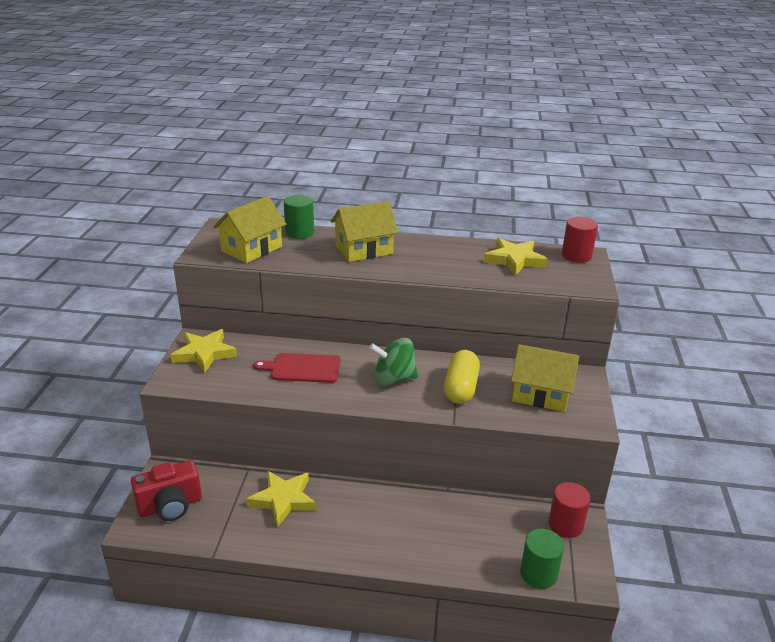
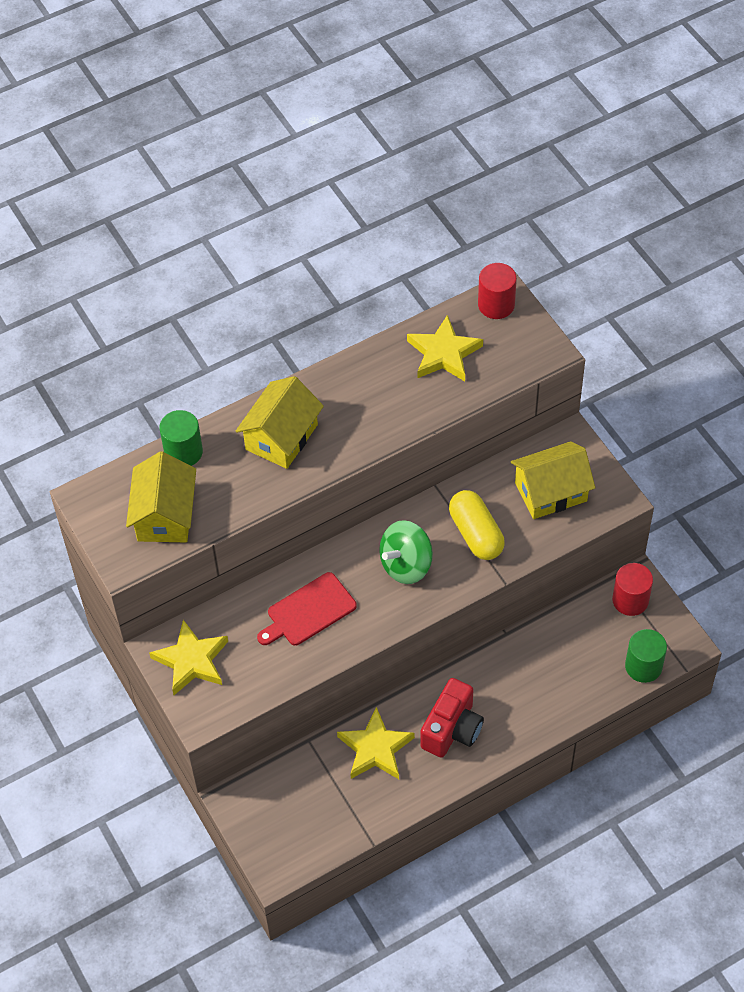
camera: 35 degrees left, 25 degrees up
(170, 506) = (283, 829): red camera -> red camera (452, 729)

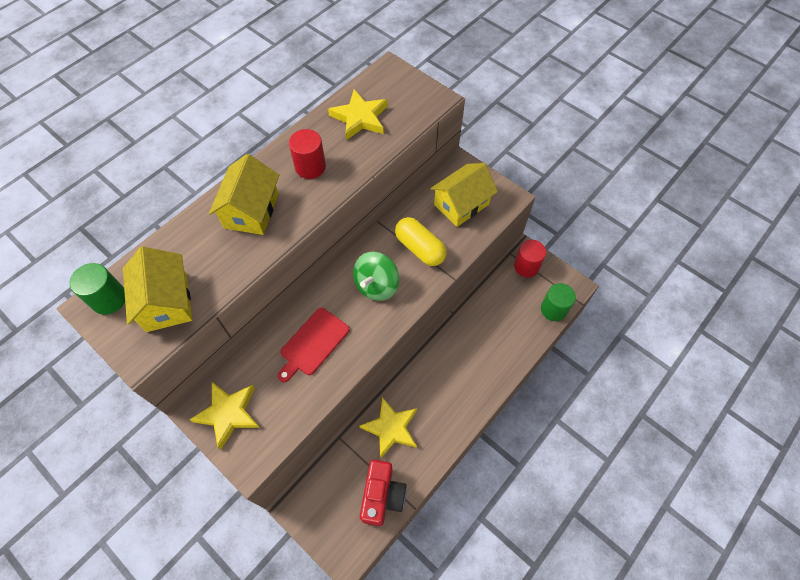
camera: 20 degrees left, 5 degrees up
(183, 452) = (171, 243): green cylinder -> green cylinder (109, 299)
(452, 729) = (441, 395): red camera -> red camera (382, 496)
(496, 305) = (386, 76): red cylinder -> red cylinder (310, 167)

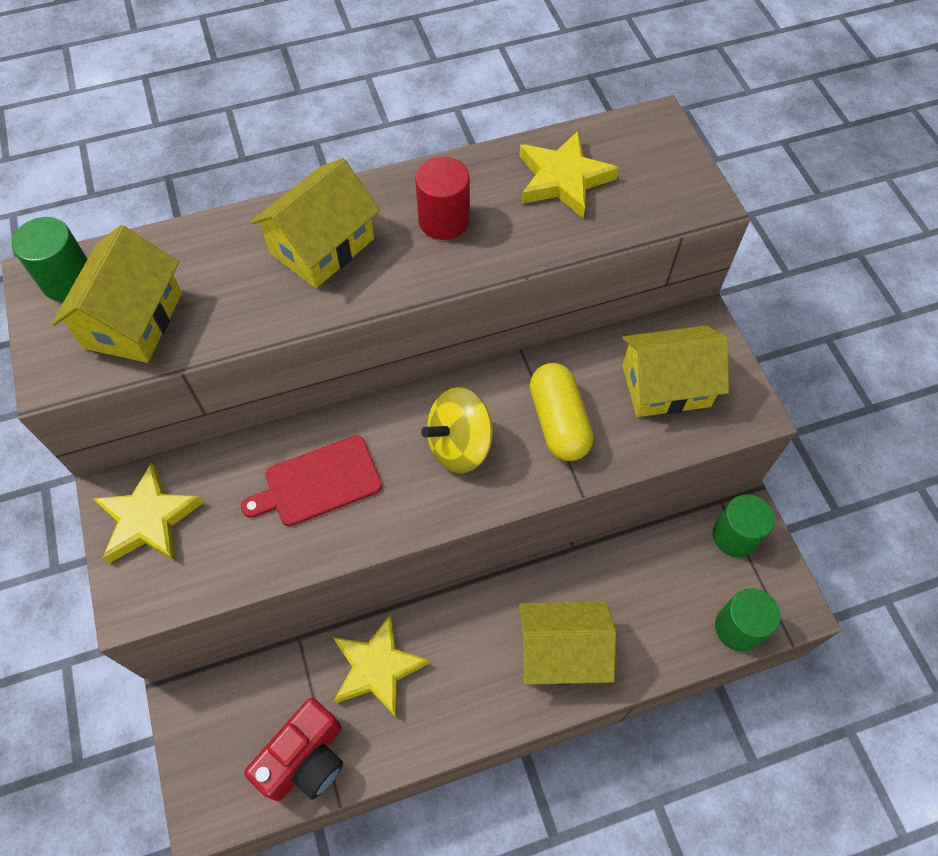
camera: 30 degrees right, 0 degrees up
(376, 285) = (459, 445): green spinning top -> yellow spinning top
(478, 367) = (561, 652): none -> yellow house
(526, 266) = (734, 536): red cylinder -> green cylinder

